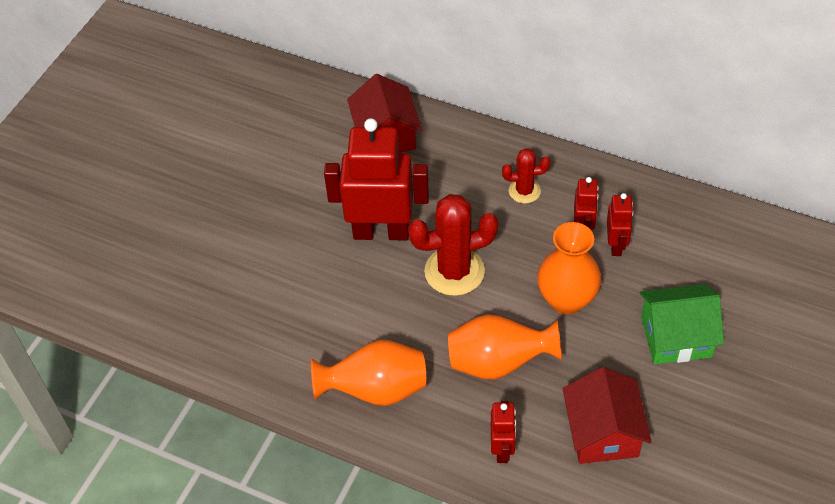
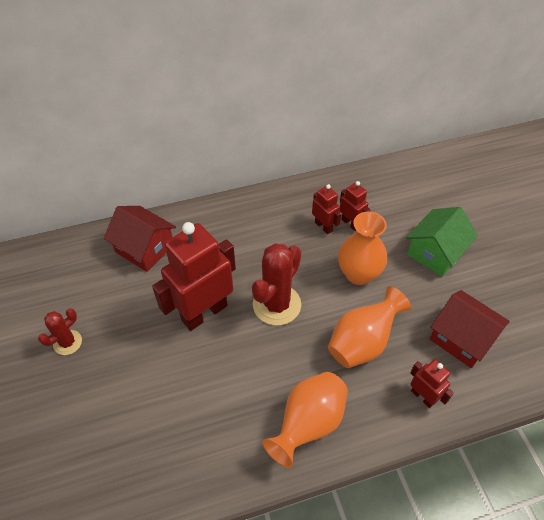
camera: 45 degrees left, 0 degrees up
(524, 191) = (267, 227): red cactus -> red cactus (67, 342)

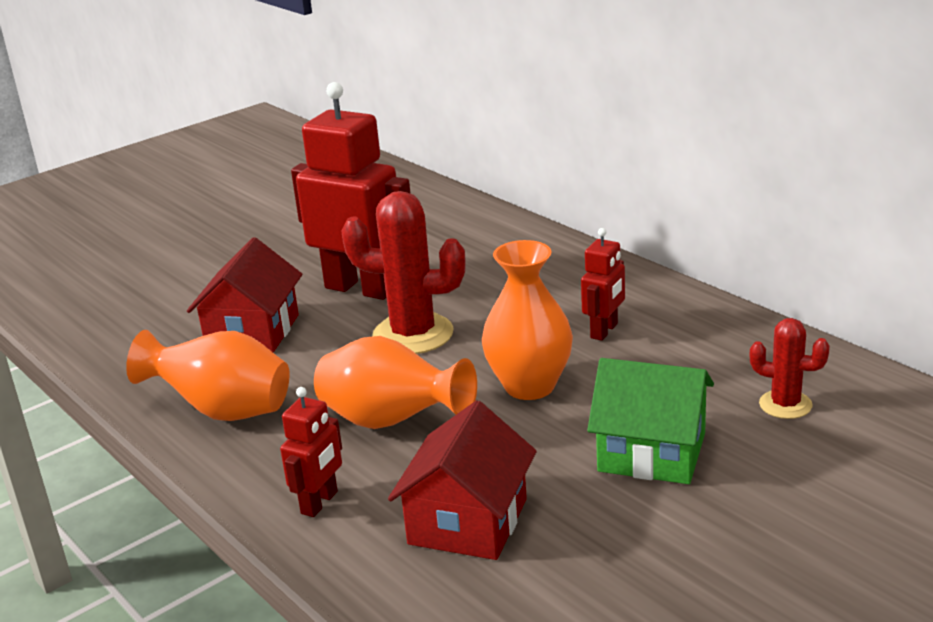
camera: 70 degrees right, 25 degrees down
(67, 342) = (262, 226): red cactus -> red cactus (785, 405)
(145, 248) = (437, 221): red house -> red house (253, 331)
(350, 223) = (636, 352): red robot -> none

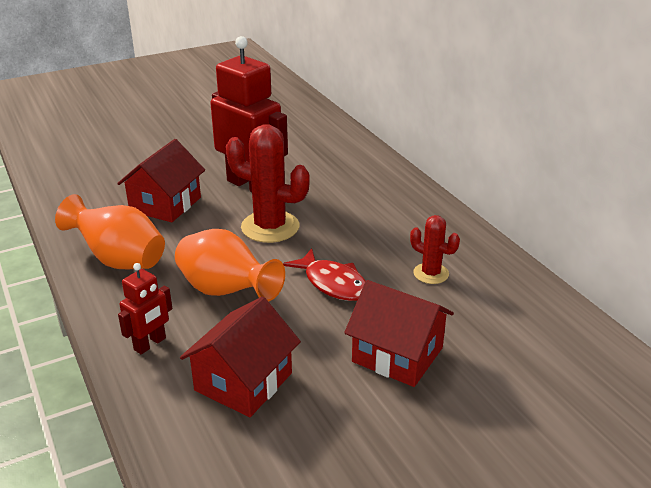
camera: 10 degrees right, 5 degrees up
(529, 386) = (333, 283): orange vase -> red fish
(604, 331) = (404, 250): red robot -> none
(652, 452) = (397, 355): green house -> red house
(785, 405) = (512, 336): red cactus -> red cactus (431, 273)

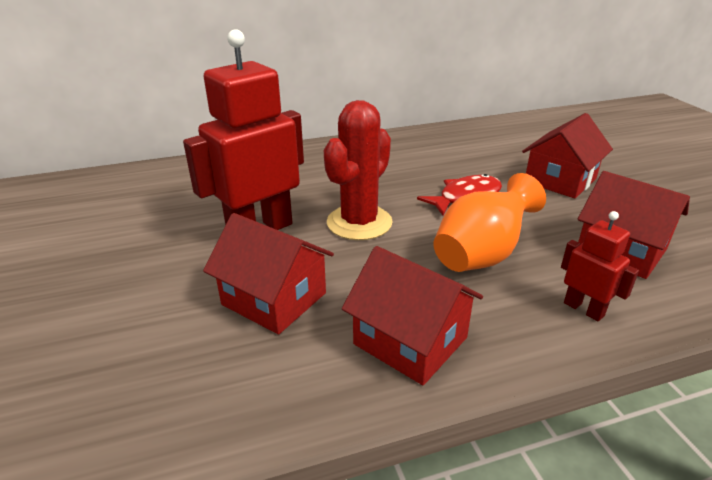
camera: 80 degrees left, 0 degrees up
(119, 260) = (410, 341): orange vase -> red house
(431, 273) = (452, 157): red cactus -> none

